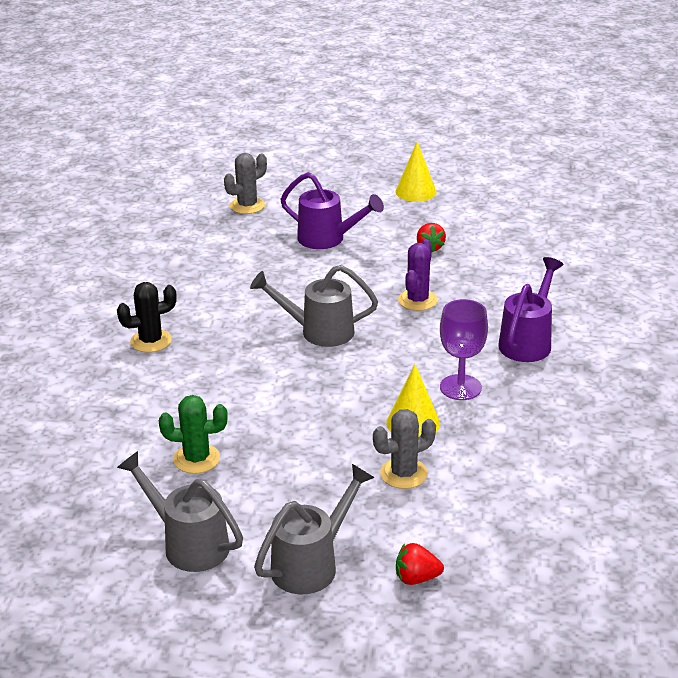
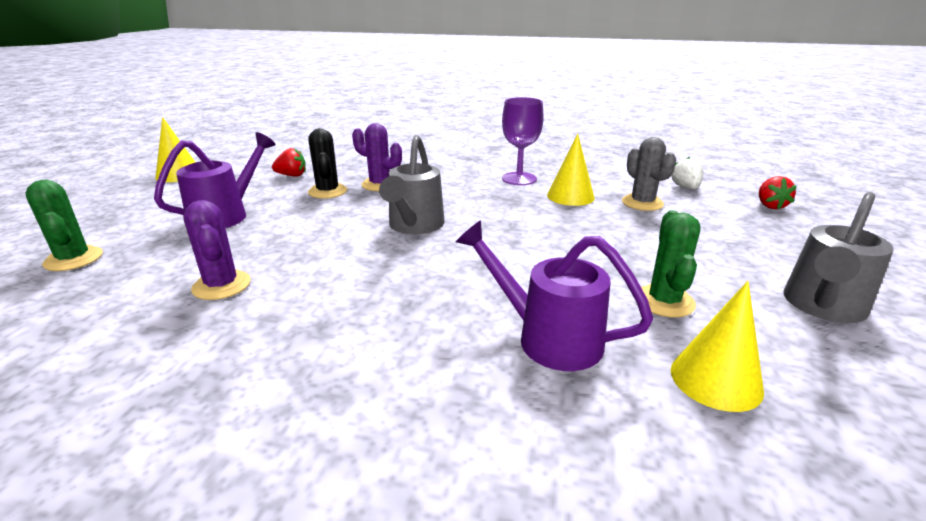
camera: 85 degrees left, 5 degrees down
(104, 466) = (716, 380): none -> yellow cone
(151, 341) = (389, 341): black cactus -> black cactus (327, 191)
(215, 268) = (221, 285): none -> purple cactus
(247, 206) = (74, 259): grey cactus -> green cactus
(311, 564) = (792, 243): grey watering can -> none
(464, 517) = (685, 188): none -> white strawberry
(527, 342) = (460, 157): purple watering can -> purple watering can (548, 338)

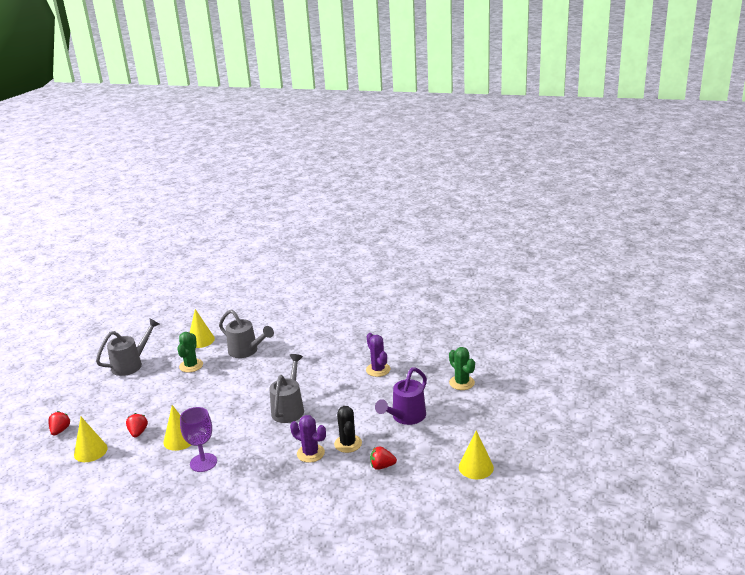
camera: 175 degrees left, 0 degrees up
(548, 338) = (246, 351): purple watering can -> grey watering can
(642, 203) = (138, 432): grey cactus -> red strawberry
(685, 188) = (90, 451): white strawberry -> yellow cone

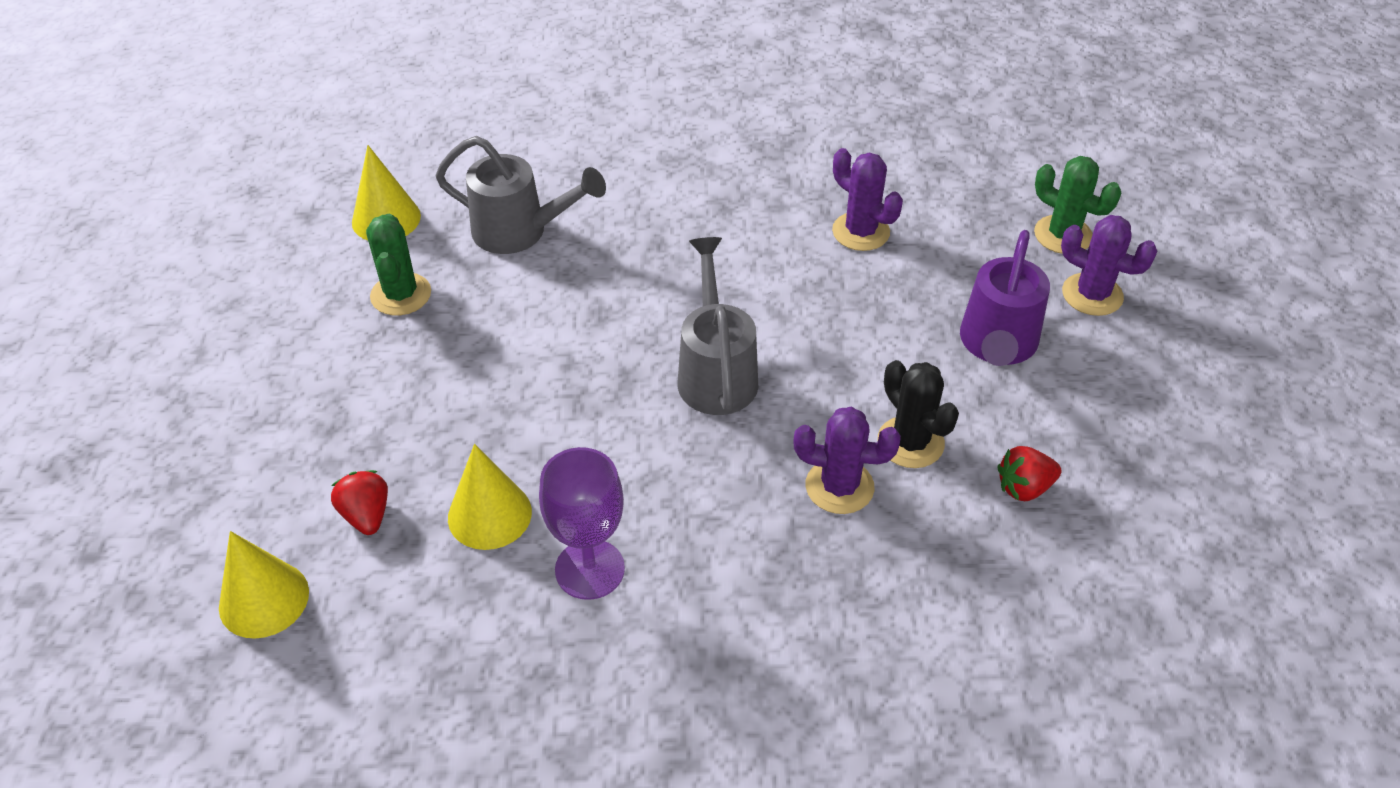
camera: 20 degrees left, 20 degrees up
(60, 430) = (142, 552): red strawberry -> none
(131, 364) = (237, 317): grey watering can -> none
(458, 406) = (1092, 295): none -> purple cactus
(476, 467) = (1226, 447): yellow cone -> none

